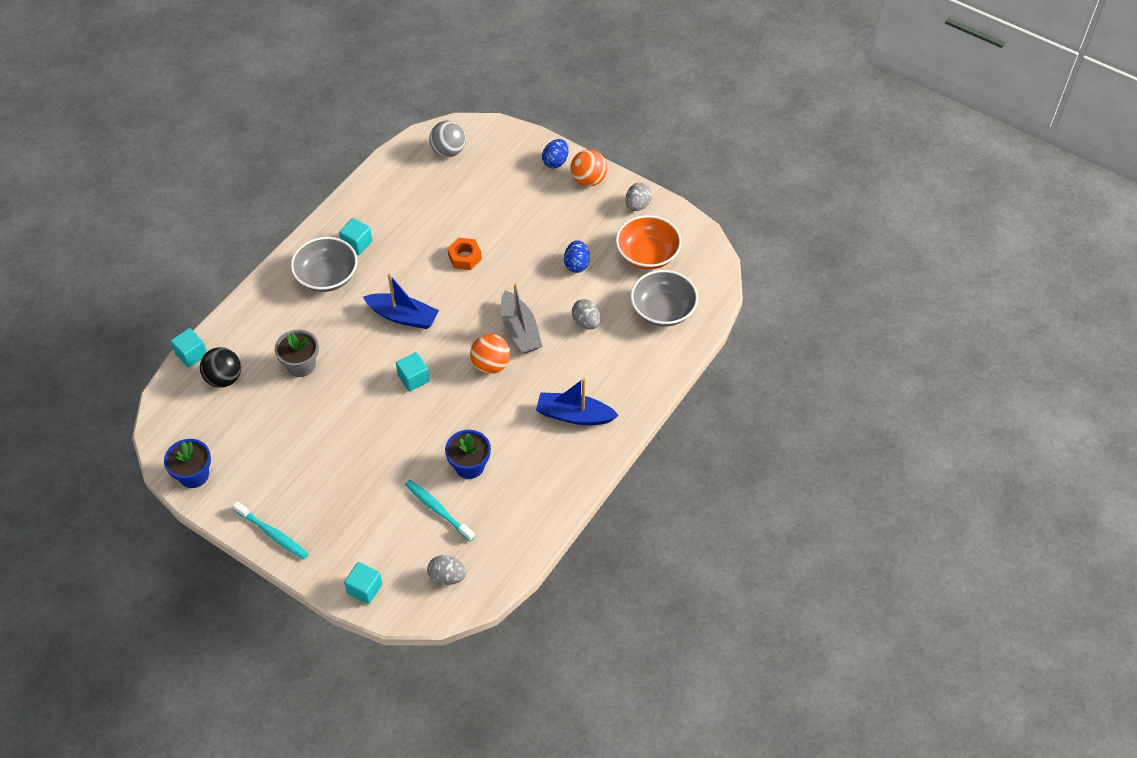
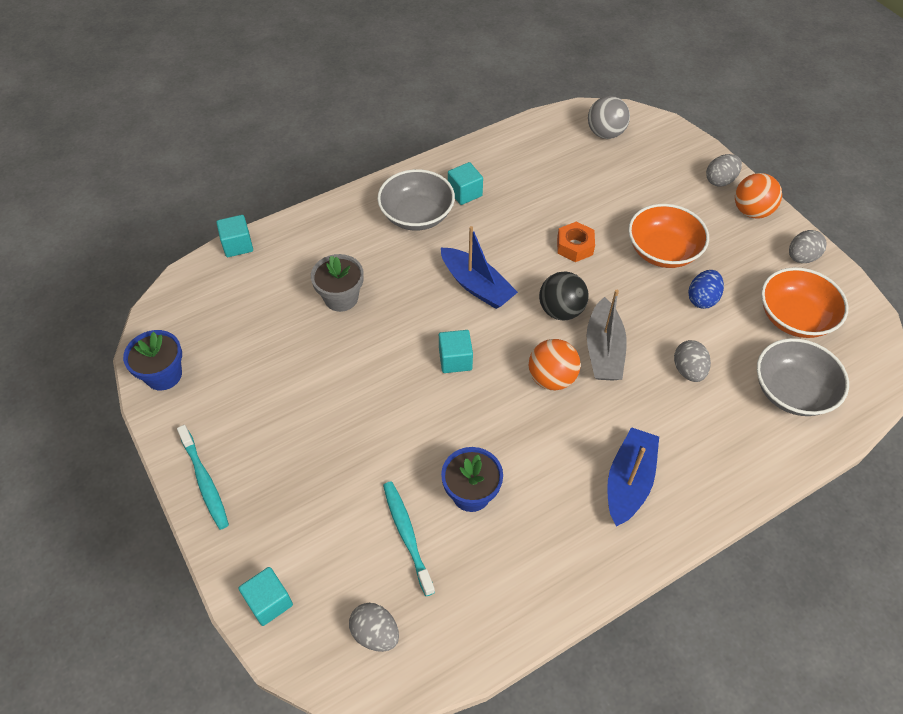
camera: 25 degrees right, 0 degrees up
(224, 378) = (255, 282): black ball -> black ball (561, 310)
(533, 237) = (663, 251): none -> orange bowl
(555, 162) = (720, 180): blue egg -> grey egg
(574, 415) = (628, 482): blue boat -> blue boat turned 75 degrees clockwise

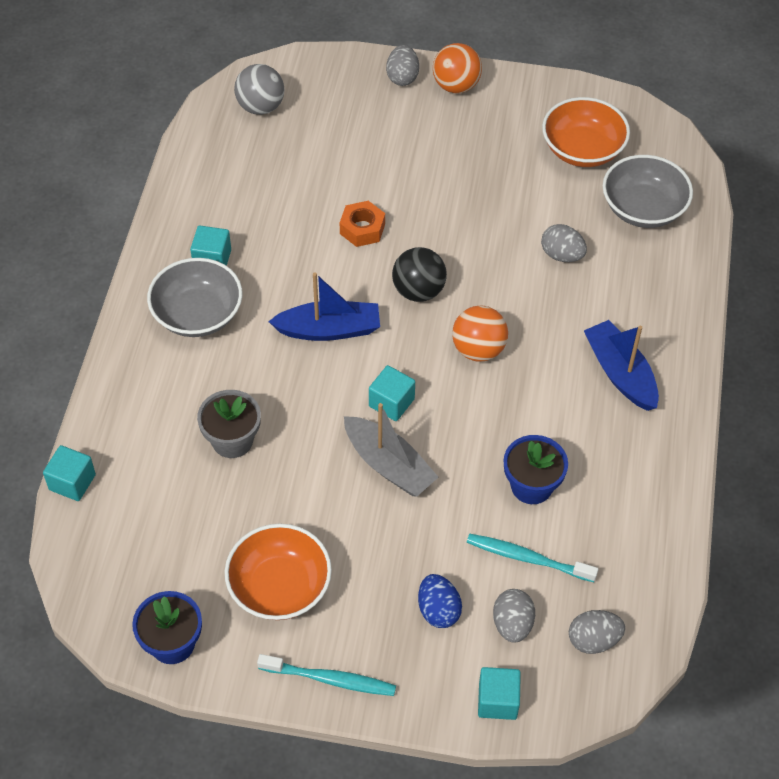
camera: 50 degrees left, 0 degrees up
(604, 350) = (487, 293): grey boat -> grey boat (389, 465)
(663, 251) = (432, 175): orange bowl -> orange bowl (280, 587)
(702, 299) = (506, 190): blue egg -> blue egg (438, 610)
(801, 257) = (533, 96): grey egg -> grey egg (512, 624)

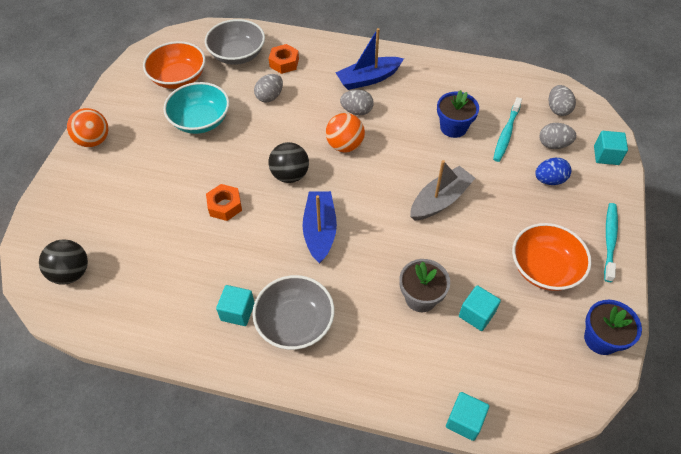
camera: 85 degrees left, 0 degrees up
(260, 107) = (71, 273): grey ball -> black ball
(391, 402) = (388, 196): turquoise cube -> turquoise cube (476, 314)
(402, 77) = (72, 172): grey egg -> grey egg (357, 111)
(504, 185) = (200, 120): none -> turquoise bowl
(636, 265) = (284, 63): none -> orange nut

